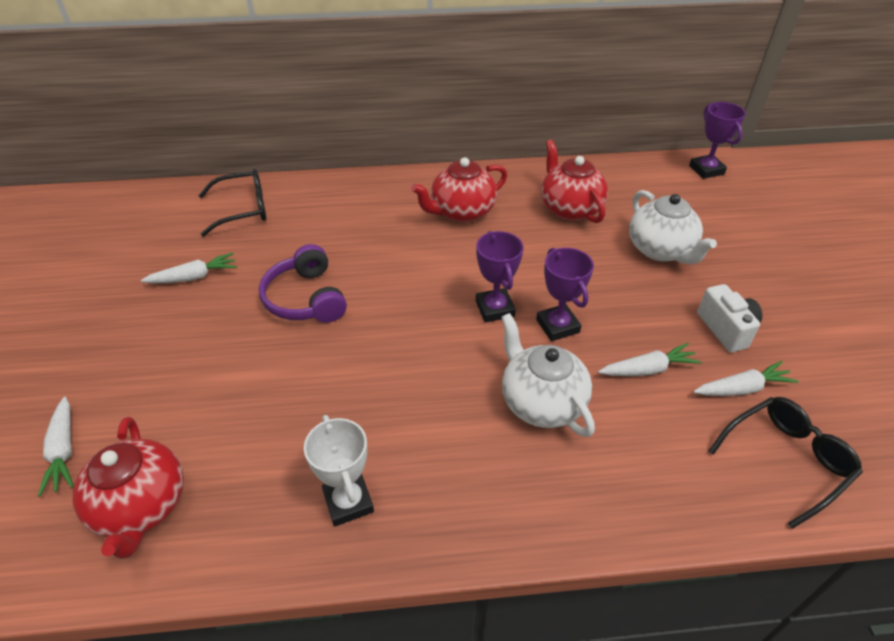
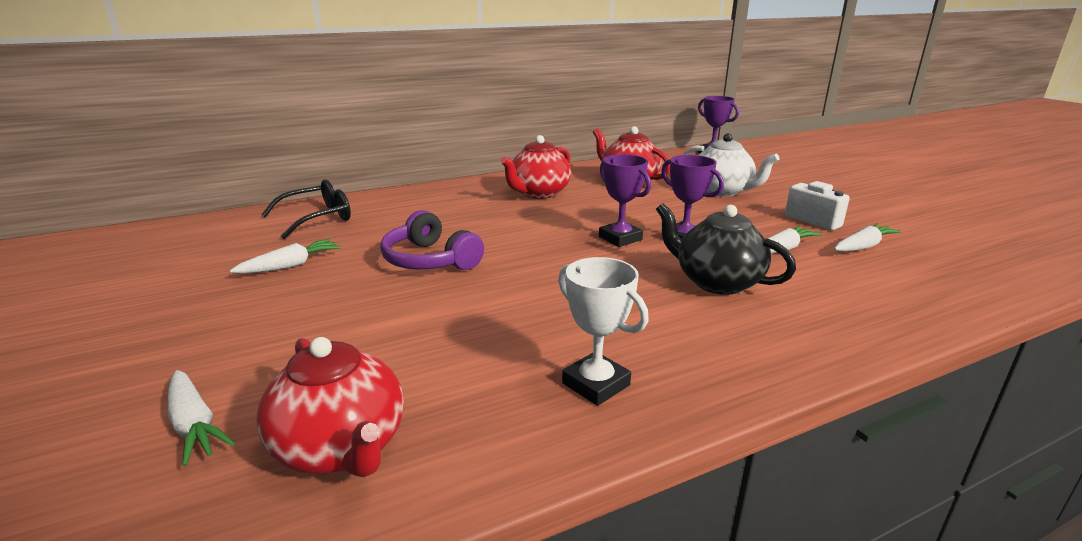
camera: 20 degrees left, 20 degrees down
(541, 402) = (716, 282): white teapot -> black teapot
(785, 461) = (940, 276): black glasses -> none

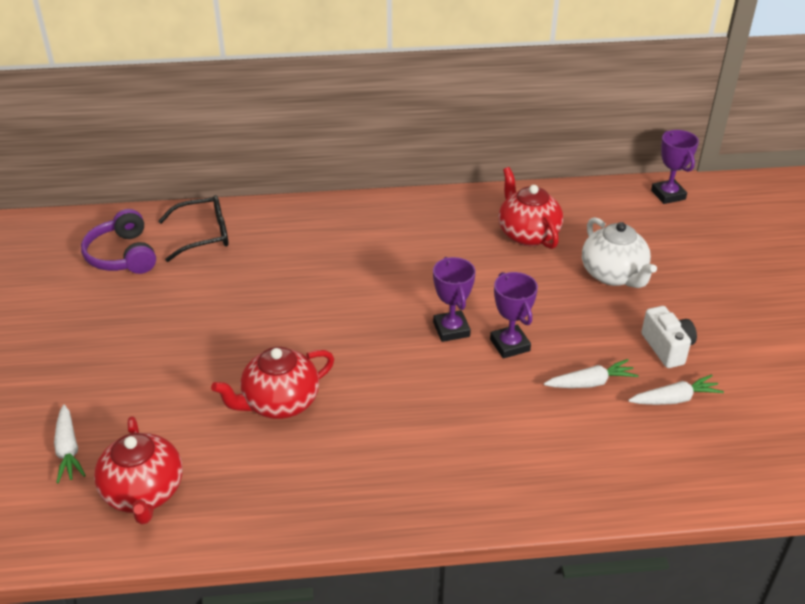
camera: 20 degrees right, 15 degrees up
(291, 265) = (163, 300): white carrot -> none
(429, 260) = (272, 320): purple headphones -> purple headphones (122, 255)
(538, 193) = (420, 237): red teapot -> red teapot (279, 403)
(596, 384) = (322, 489): white trophy -> none
(716, 282) = (491, 410): black teapot -> none

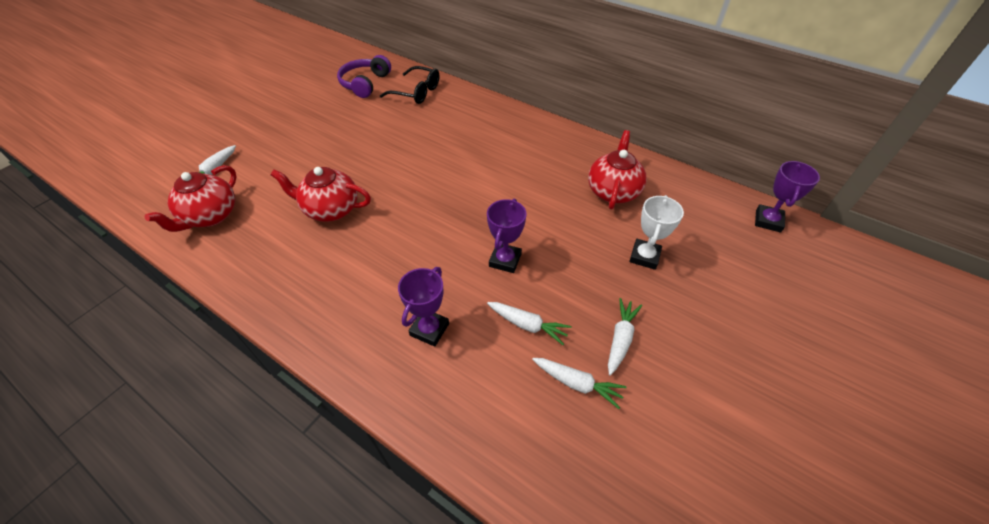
camera: 40 degrees right, 10 degrees up
(451, 329) = (480, 226): purple trophy -> purple trophy (429, 329)
(613, 275) = (644, 256): white teapot -> white trophy
(667, 348) = (620, 339): white camera -> white carrot

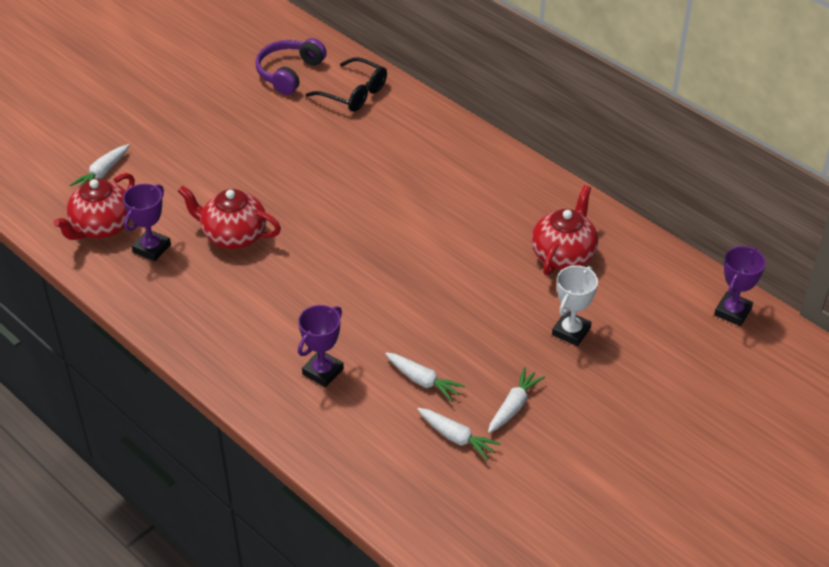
camera: 10 degrees right, 5 degrees down
(505, 260) = (416, 315): purple trophy -> purple trophy (152, 248)

